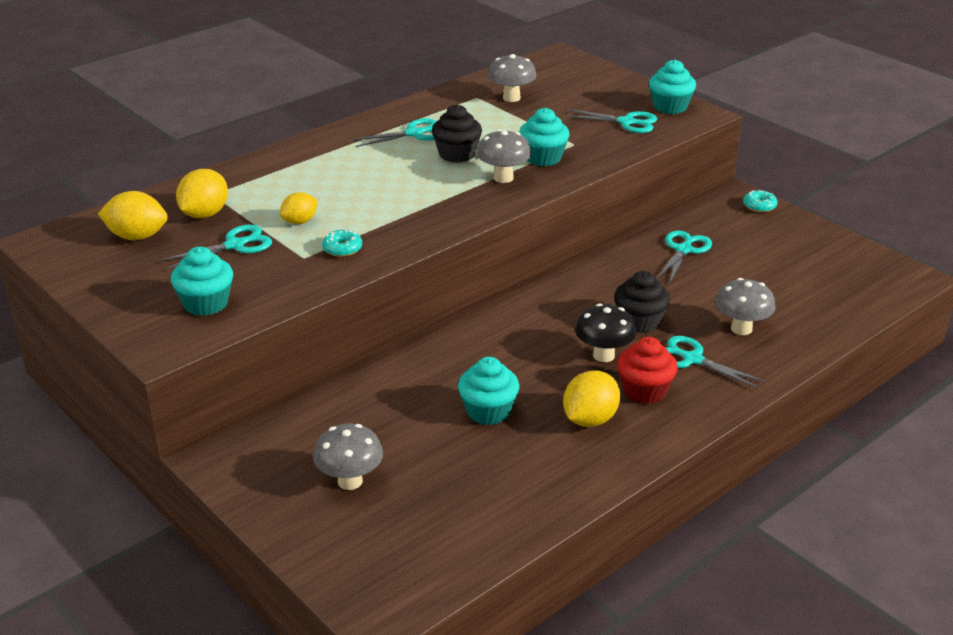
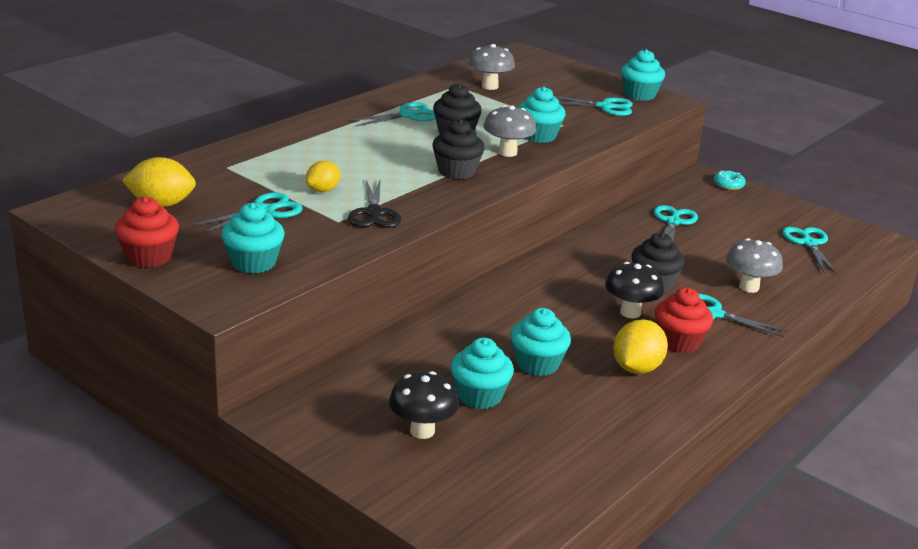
camera: 10 degrees left, 5 degrees down
(108, 295) = (149, 257): none -> red cupcake
(204, 214) = (224, 184): yellow lemon -> none
(342, 249) = (374, 213): turquoise donut -> black scissors
(350, 481) = (422, 431): grey mushroom -> black mushroom
(418, 445) = (479, 396): none -> turquoise cupcake
(442, 200) = (456, 171): none -> black cupcake
(825, 277) = (808, 243): none -> turquoise scissors

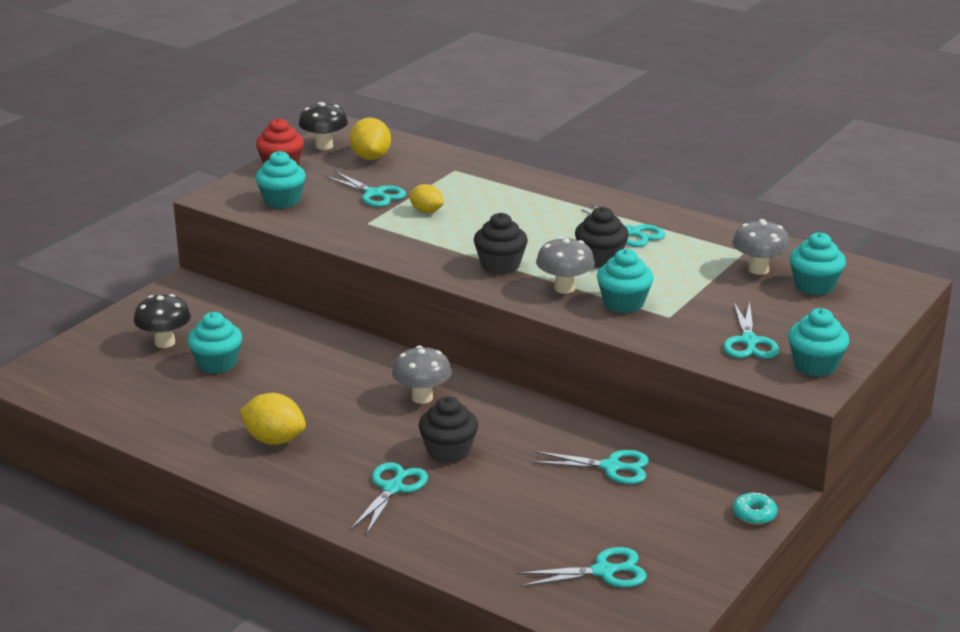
camera: 85 degrees right, 0 degrees up
(374, 213) = (388, 236): black scissors -> none
(537, 364) = (272, 388): turquoise cupcake -> turquoise cupcake (814, 286)
(630, 312) = (380, 436): black mushroom -> black mushroom (324, 146)
(679, 342) = (328, 465): red cupcake -> none
(749, 287) = (463, 516): grey mushroom -> grey mushroom (422, 397)

